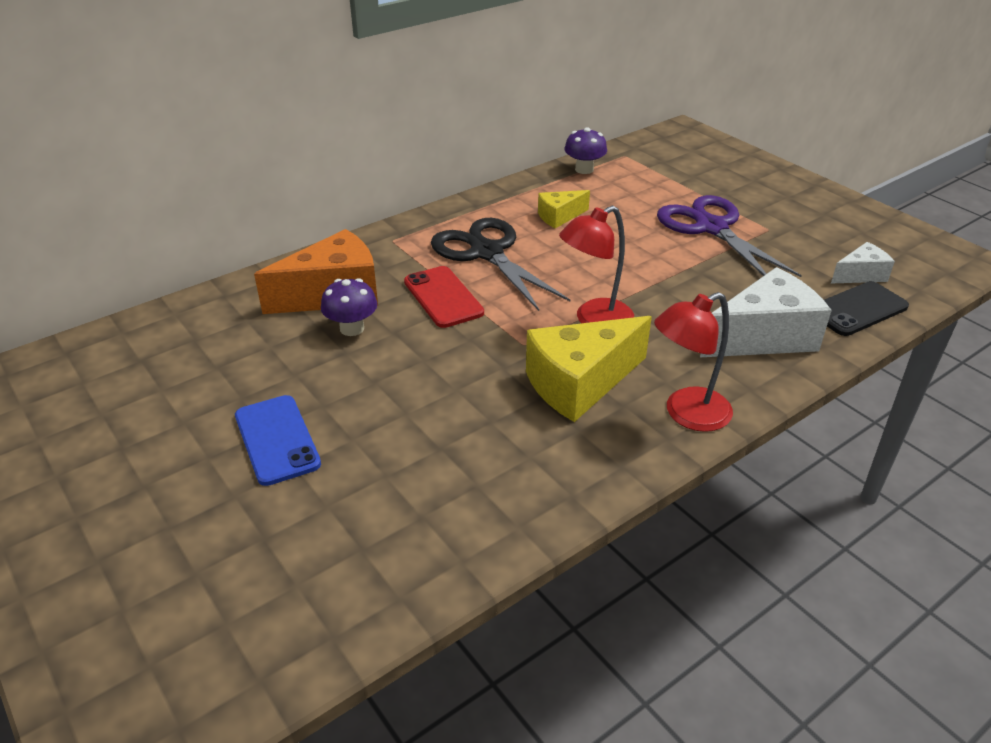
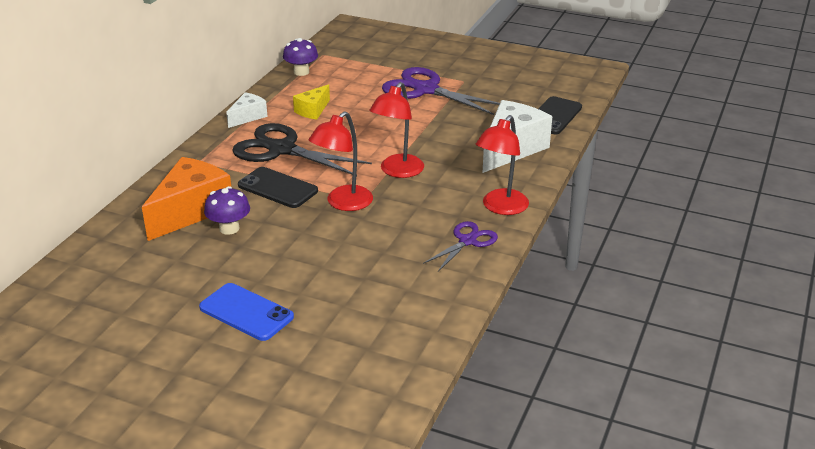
camera: 30 degrees left, 5 degrees down
(443, 297) = (278, 188): red phone -> black phone
(498, 340) = (343, 203): none -> red lamp
(580, 383) = (421, 211): yellow cheese -> none
(606, 446) = (467, 241): none -> purple scissors
(860, 275) = (541, 95): white cheese -> white cheese (248, 117)

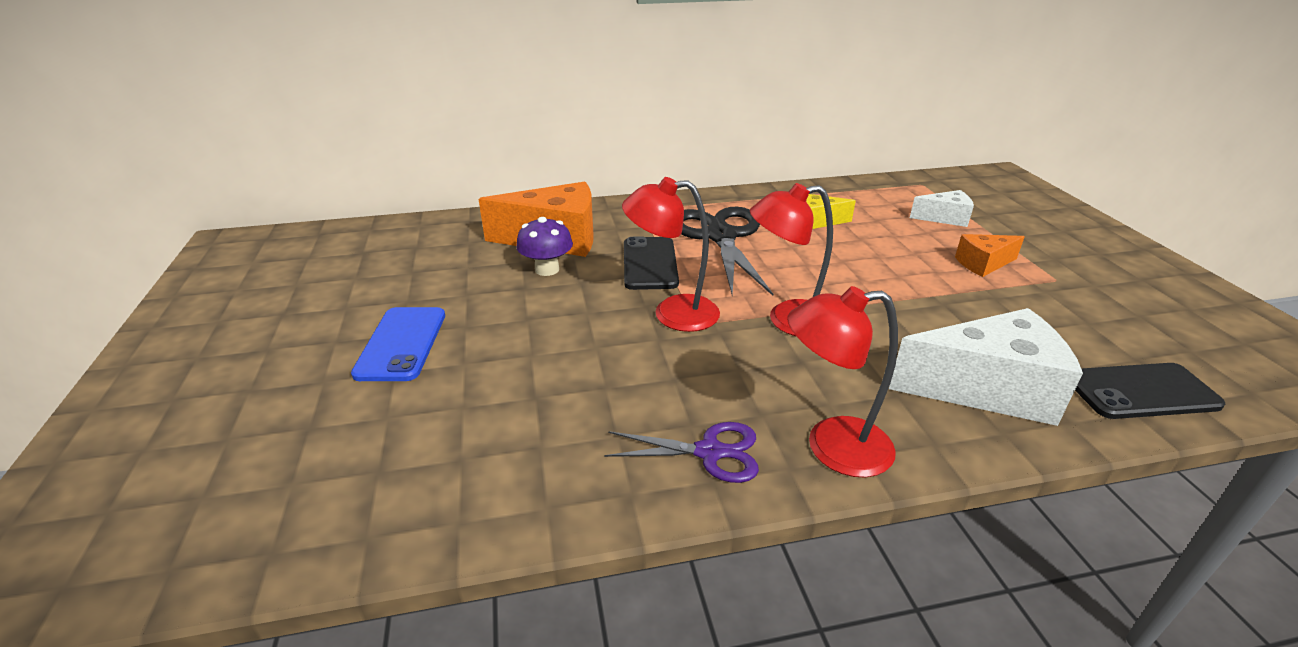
camera: 55 degrees right, 0 degrees up
(248, 117) = (748, 198): white cheese -> white cheese (944, 218)
(301, 72) = (870, 188): purple mushroom -> none
(425, 90) = (983, 264): purple scissors -> orange cheese

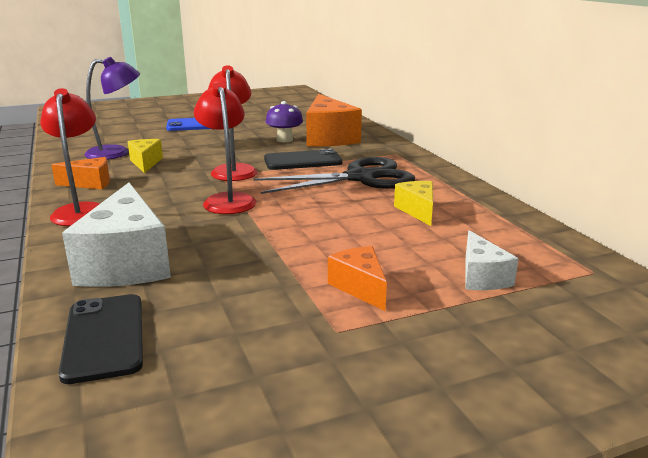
camera: 80 degrees right, 10 degrees down
(537, 435) = (117, 153): none -> purple lamp
(614, 395) = (145, 163): none -> yellow cheese
(709, 452) = (90, 183): purple scissors -> orange cheese

